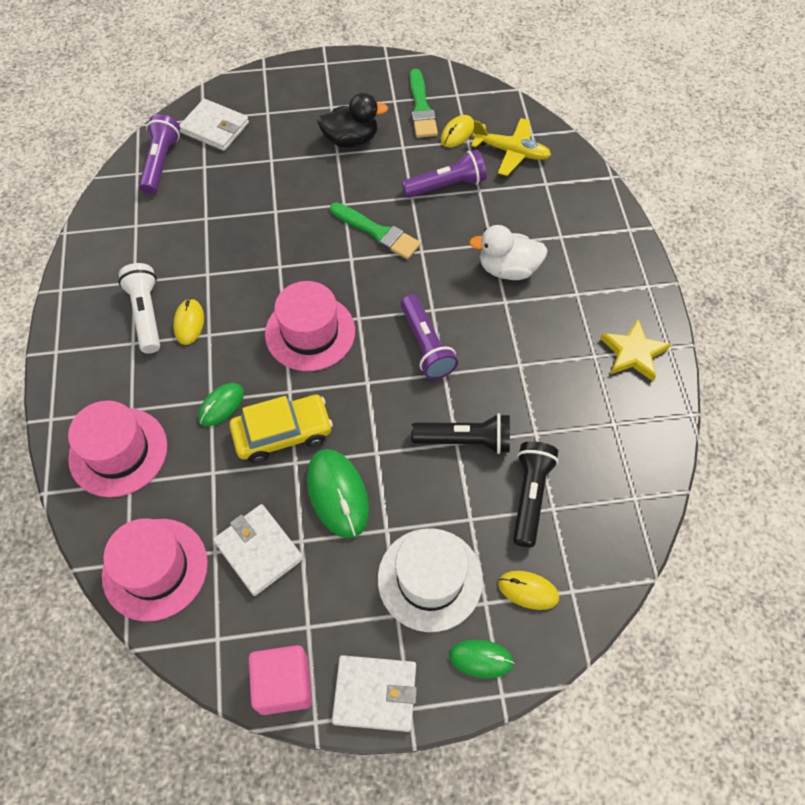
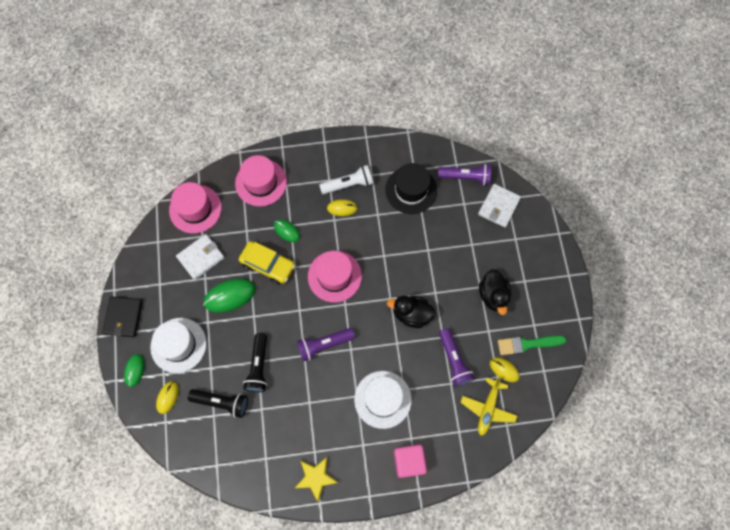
camera: 90 degrees right, 10 degrees up
(171, 230) = (411, 190): none -> black hat
(283, 433) = (268, 265): yellow car -> yellow car turned 45 degrees counterclockwise
(284, 684) = (133, 274): pink cube -> pink cube (409, 461)
(375, 693) = (123, 317): white wallet -> black wallet
(377, 232) = (411, 314): green brush -> black duck
(507, 269) = (382, 399): white duck -> white hat

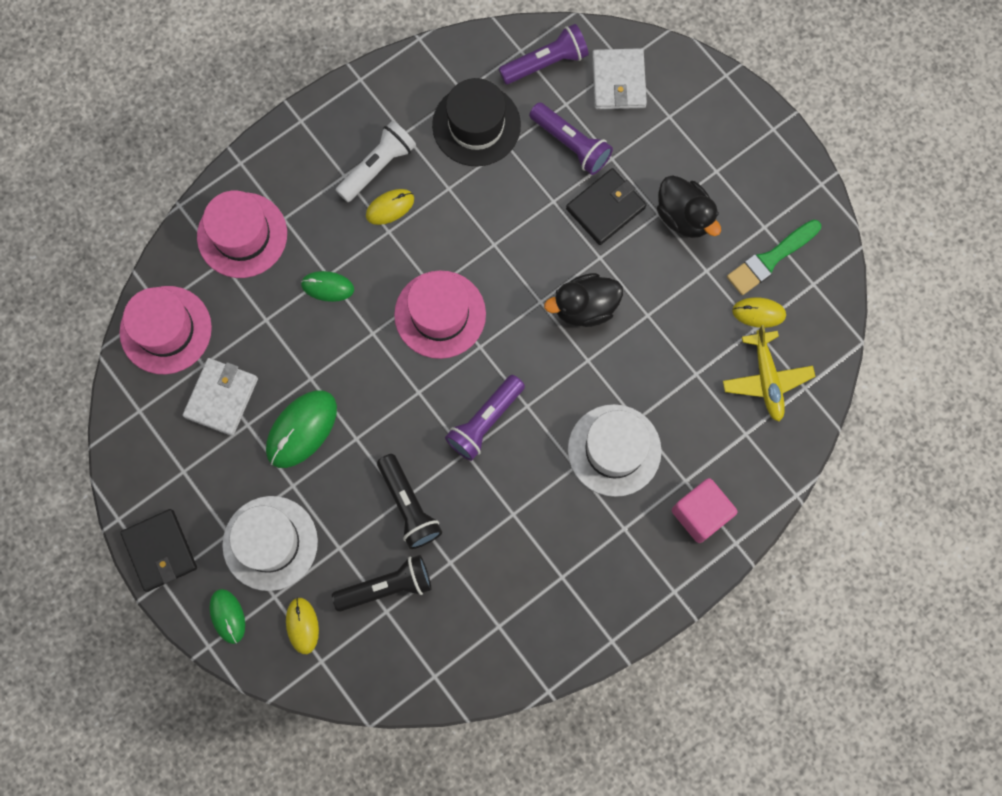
camera: 30 degrees left, 5 degrees up
(268, 265) = (330, 352): yellow car -> none
(316, 477) = (585, 611): yellow star -> none
(453, 268) = (605, 208): none -> black wallet
(454, 360) = (682, 339): purple flashlight -> purple flashlight (571, 144)

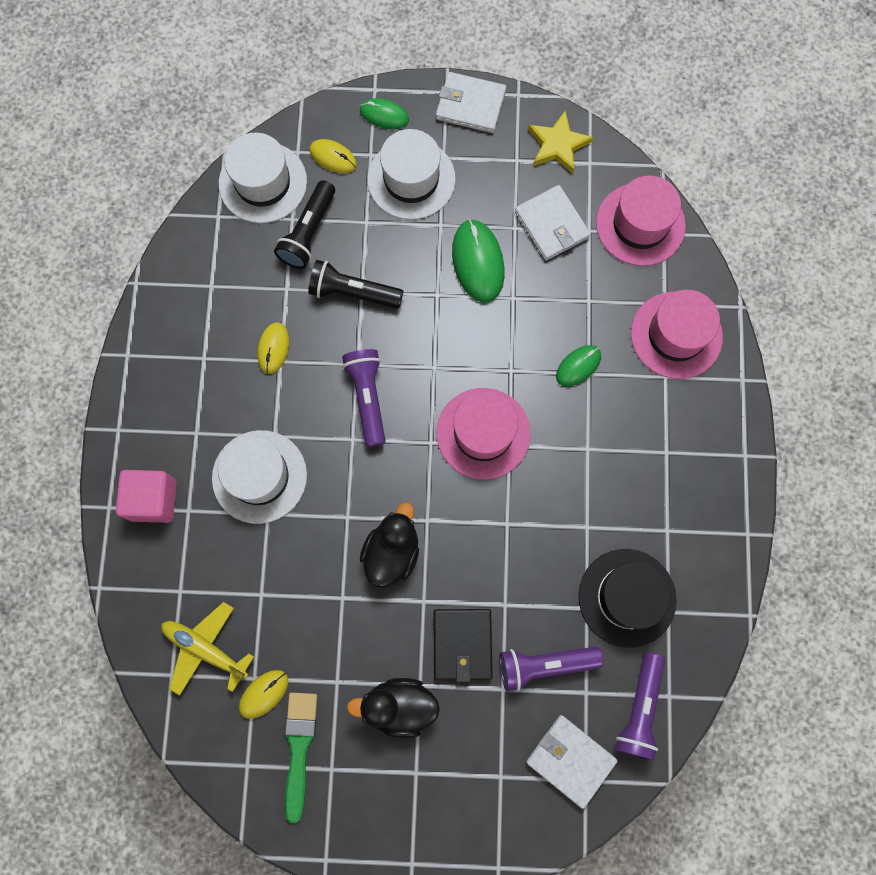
camera: 130 degrees right, 0 degrees up
(142, 448) = (558, 145): none -> yellow star
(160, 550) = (470, 105): black wallet -> white wallet
(373, 665) = (263, 182): none -> white hat
(377, 167) = (653, 485): white flashlight -> none
(390, 207) = (608, 466): yellow mouse -> yellow mouse (273, 348)

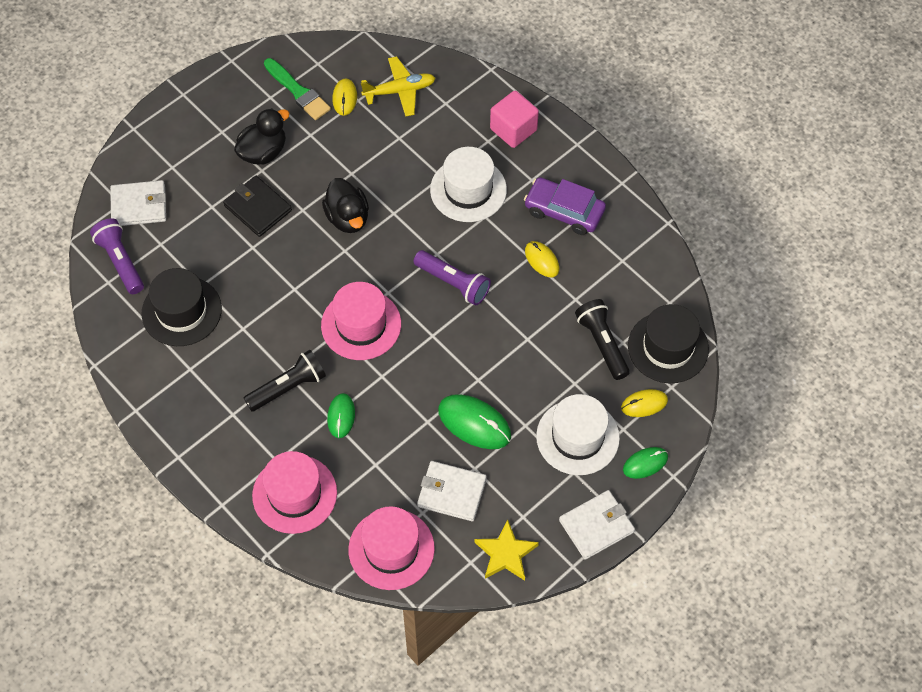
camera: 135 degrees right, 15 degrees down
(204, 375) = (564, 211): none -> purple car
(263, 182) = (668, 347): white hat -> black hat
(353, 292) = (532, 333): black flashlight -> black flashlight (288, 387)
(544, 665) = (199, 237): purple flashlight -> none

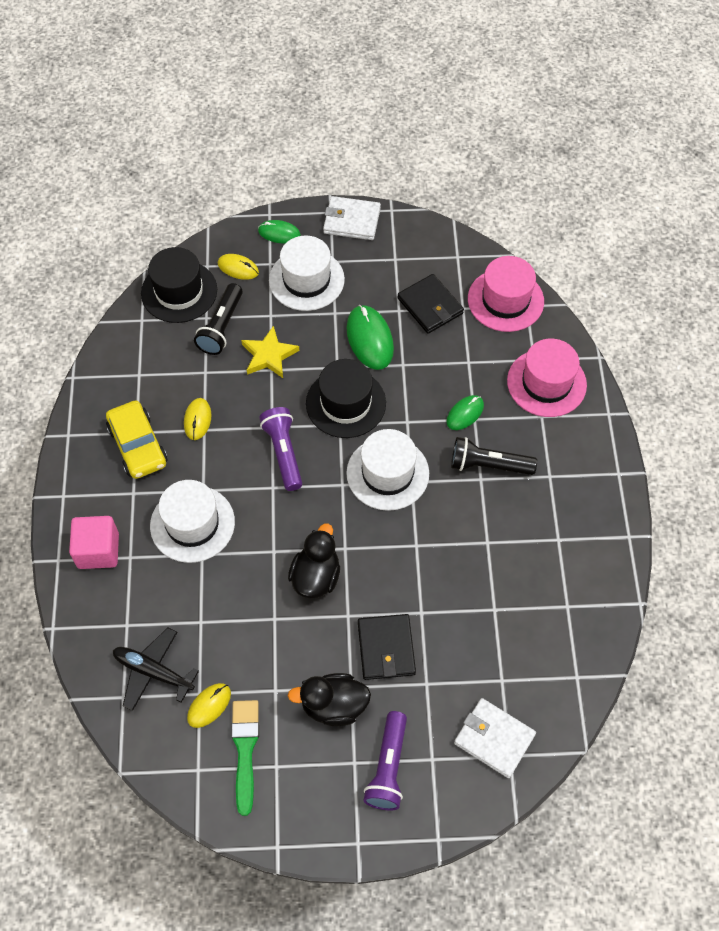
camera: 140 degrees left, 0 degrees up
(120, 262) = (551, 689): purple flashlight -> purple flashlight (388, 767)
(181, 311) = (529, 597): black hat -> black hat (346, 403)
(361, 325) = (387, 473): pink hat -> white hat
(400, 91) = (153, 671): yellow plane -> black plane
(451, 493) = (430, 306): white wallet -> black wallet
(505, 554) = (429, 245): yellow star -> yellow star (269, 355)
(564, 211) = (138, 446): purple car -> yellow car

